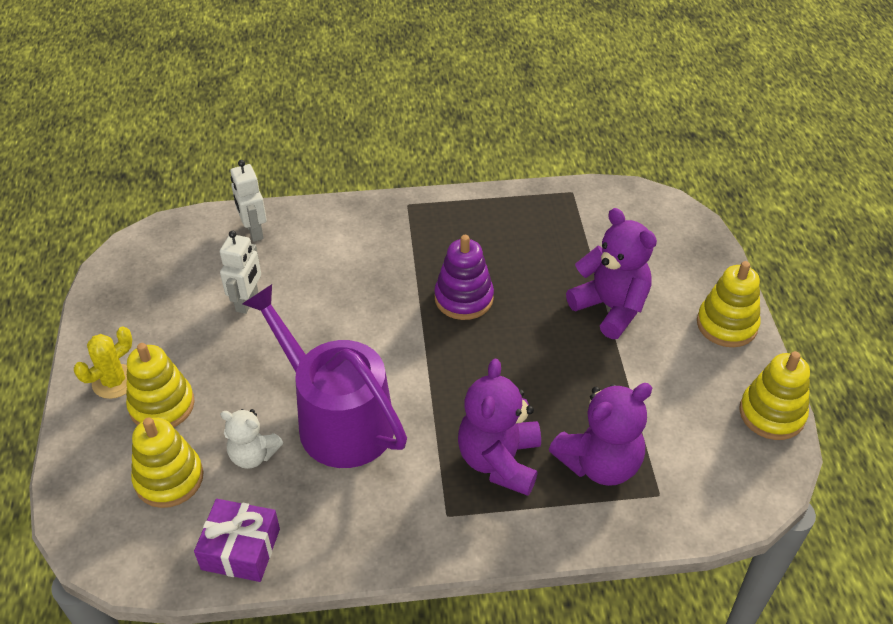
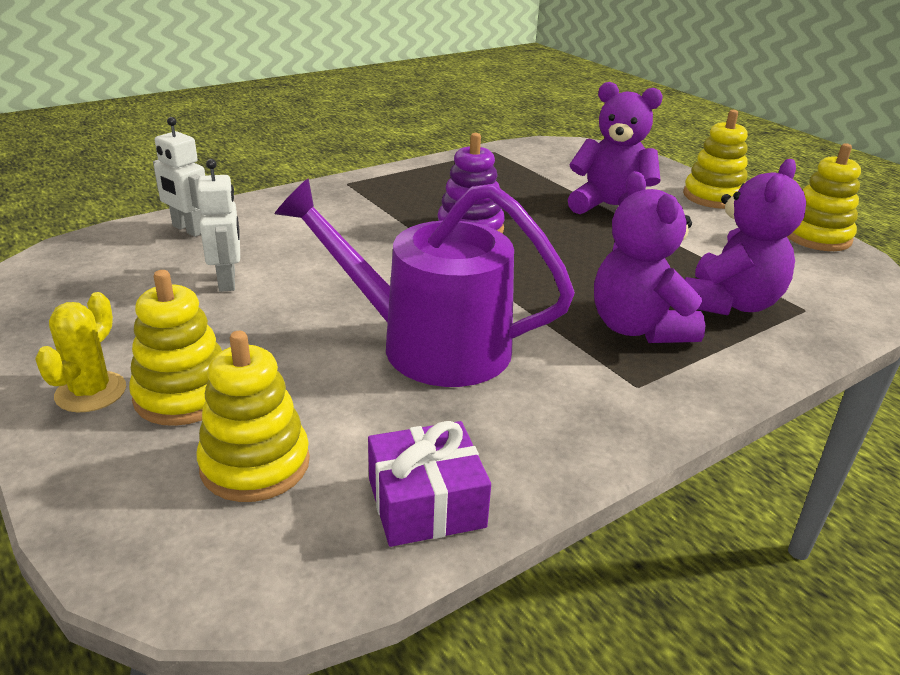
camera: 30 degrees left, 15 degrees down
(253, 455) = (355, 405): white teddy bear -> none

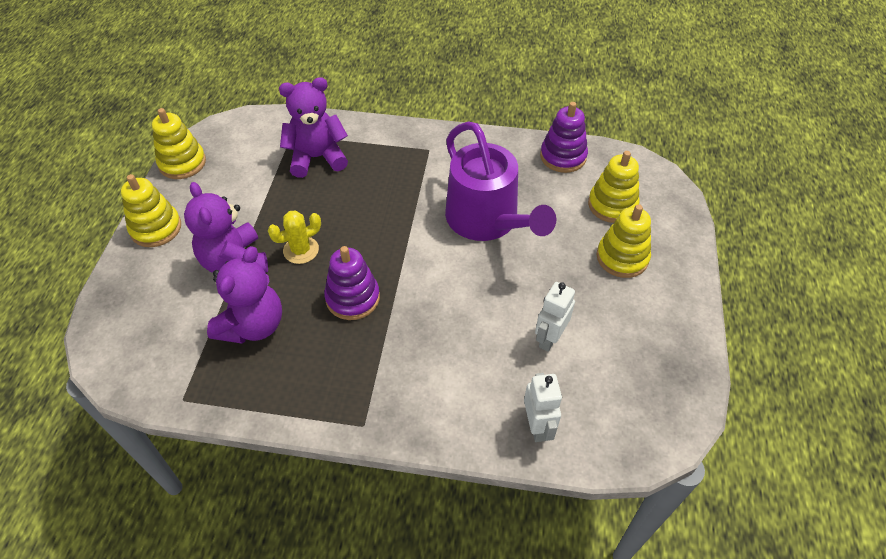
camera: 135 degrees left, 20 degrees up
(91, 392) = (664, 285): yellow cactus -> yellow cactus (301, 250)
(426, 503) = (563, 156): purple gift -> purple stacking toy
(638, 328) = (382, 172): purple teddy bear -> purple teddy bear (253, 325)

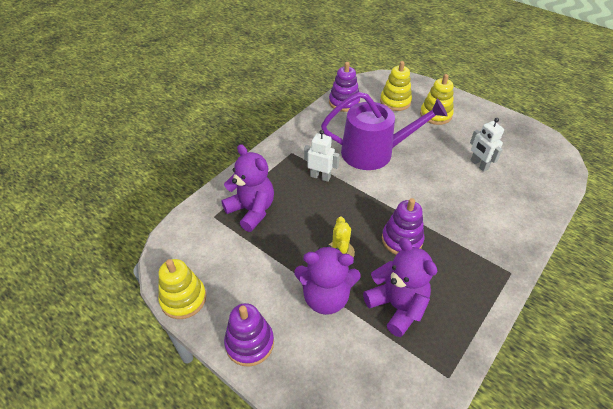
camera: 60 degrees left, 5 degrees down
(156, 228) = (249, 343): yellow stacking toy -> purple stacking toy
(317, 158) = (251, 210): purple teddy bear -> purple teddy bear turned 120 degrees clockwise
(537, 426) = (538, 194): white robot -> white robot (320, 177)

